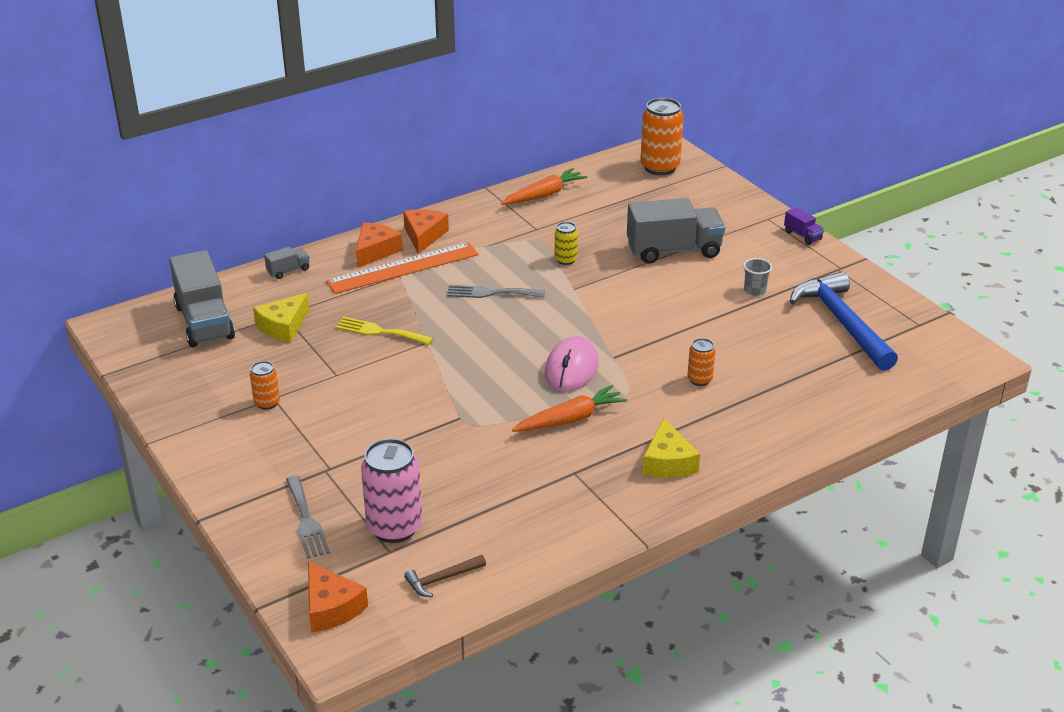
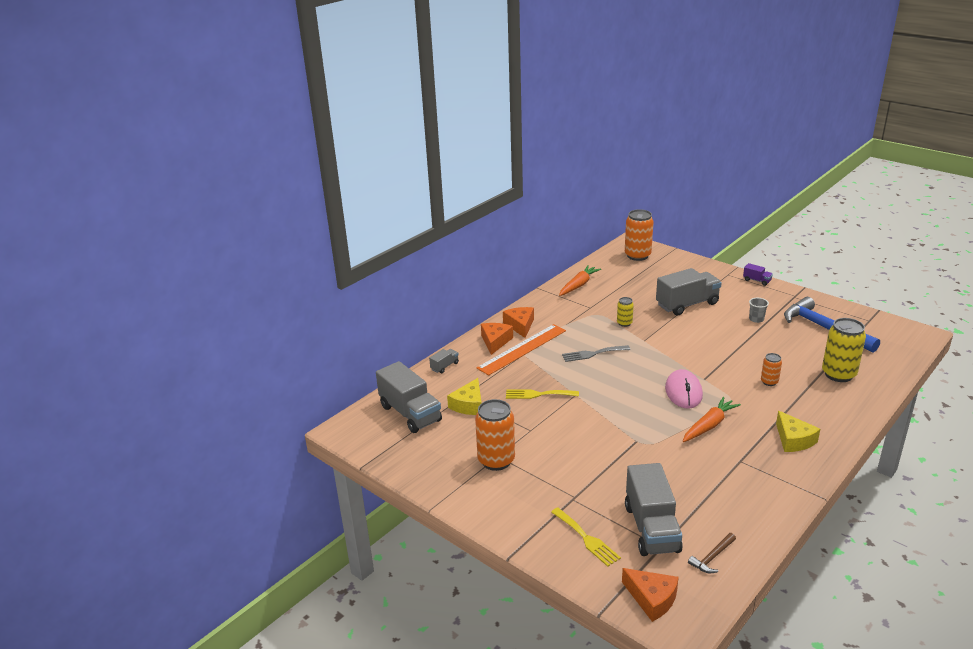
camera: 15 degrees left, 5 degrees down
(267, 403) = (496, 460): orange can -> orange can, size x1.94
(306, 520) = (586, 538): grey fork -> yellow fork
(394, 527) = (651, 528): pink can -> grey truck
(806, 390) = (838, 374): none -> yellow can

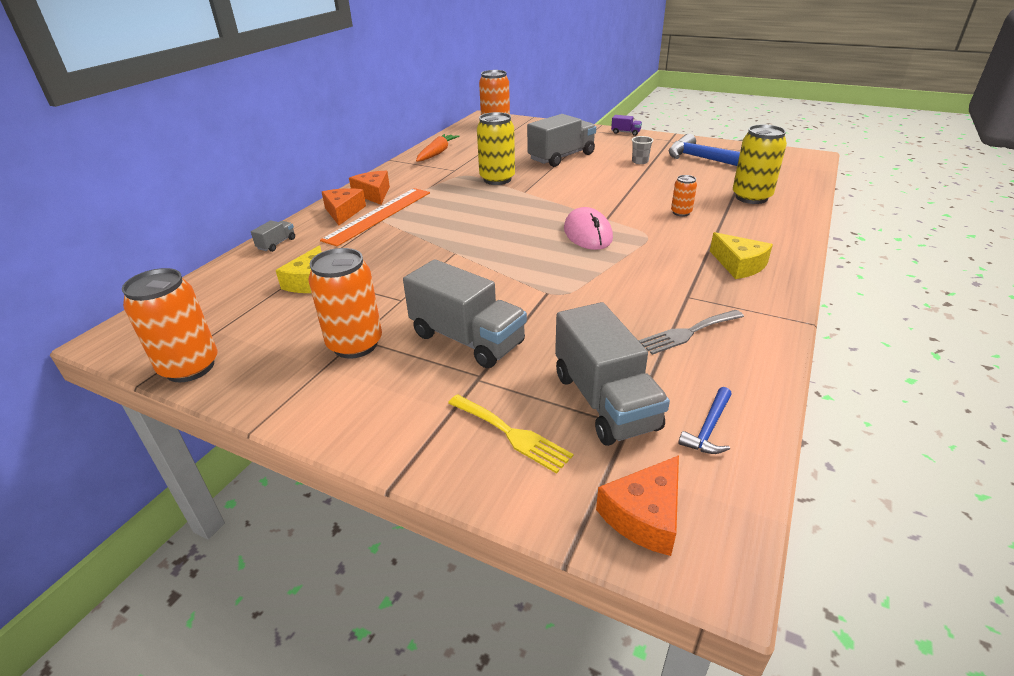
camera: 15 degrees left, 5 degrees up
(392, 459) = (190, 367): none -> orange can
(410, 413) = (224, 303): grey truck -> grey truck (467, 339)
(538, 394) = (405, 258): yellow fork -> none
(593, 354) = (467, 210): grey fork -> grey fork (688, 333)
(624, 323) = (497, 179): yellow can -> yellow can, size x1.94
(652, 599) = (644, 515): orange cheese -> orange cheese turned 105 degrees clockwise
(709, 425) = (632, 263): orange carrot -> none
(712, 557) = (709, 428): brown hammer -> blue hammer

